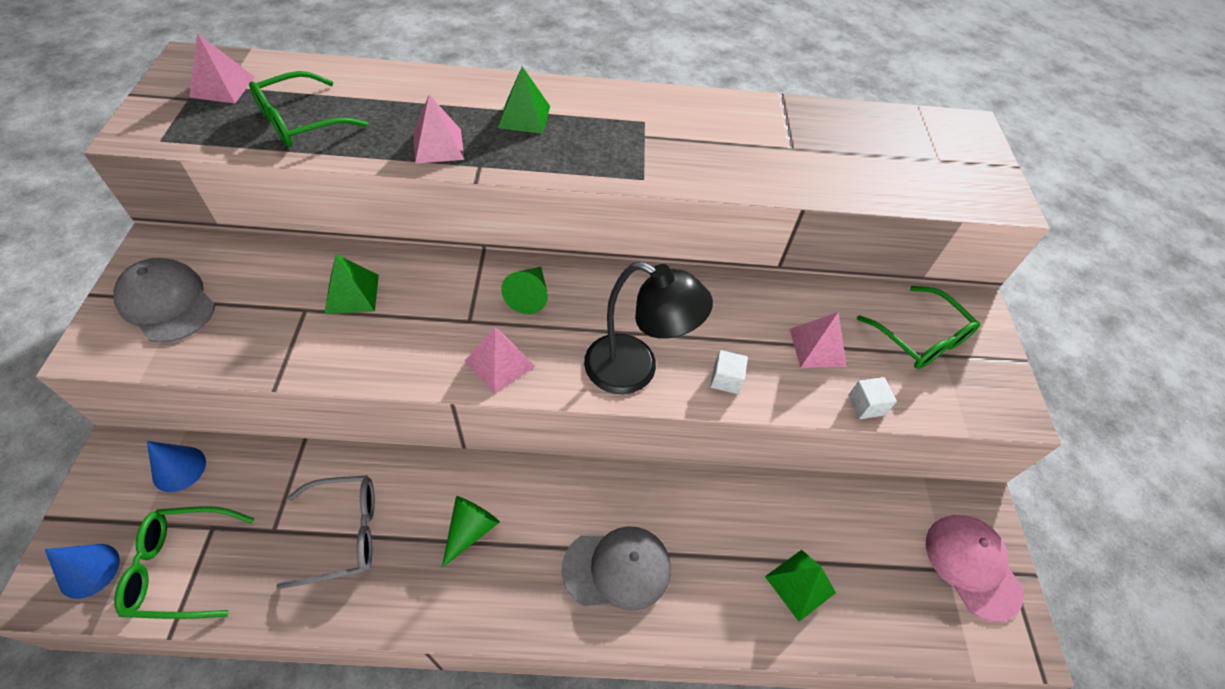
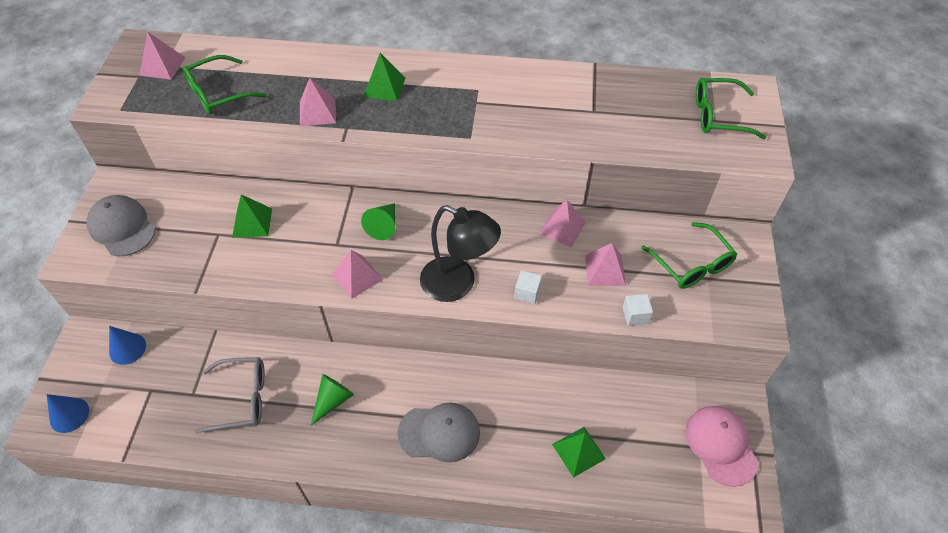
camera: 10 degrees right, 0 degrees up
(181, 567) = (130, 416): green glasses -> green glasses (718, 116)
(756, 295) = (562, 228): none -> pink pyramid

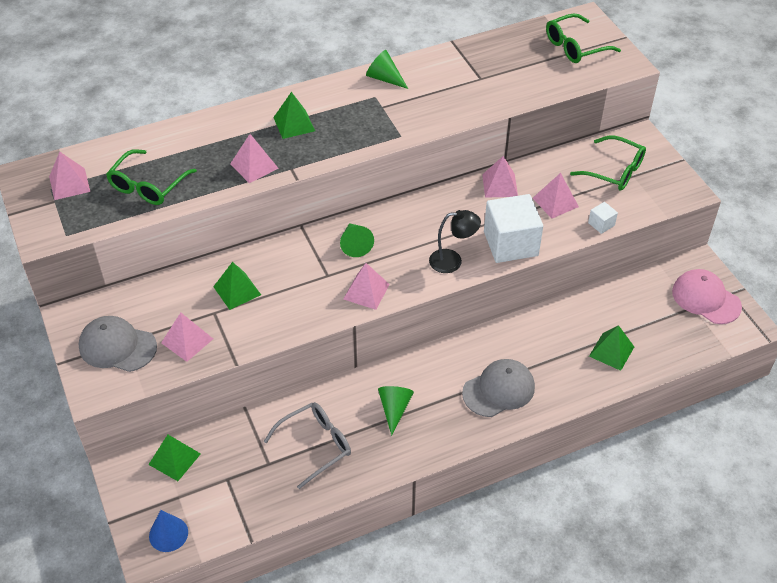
camera: 30 degrees left, 5 degrees down
(127, 348) = (174, 459): blue cone -> green pyramid
(176, 249) = (187, 341): none -> pink pyramid
(458, 284) = (452, 261): black lamp -> black lamp, size x0.64
(501, 75) = (384, 78): none -> green cone
(527, 293) = (510, 244): white cube -> white cube, size x2.29

